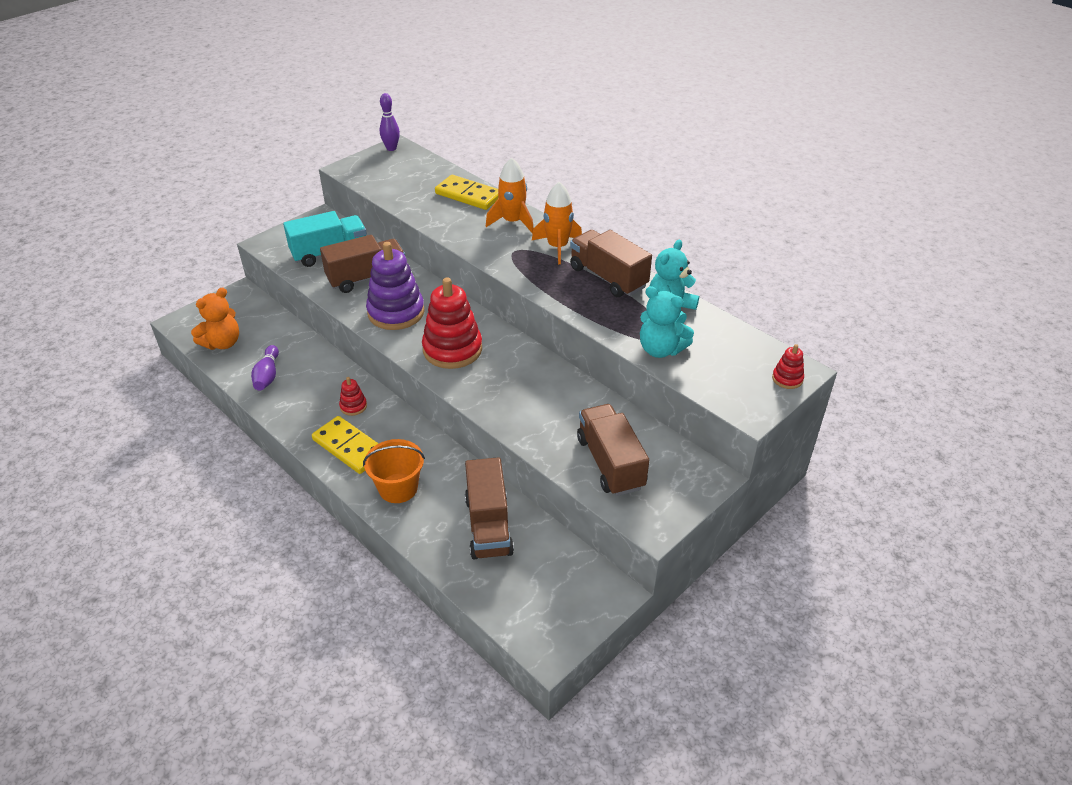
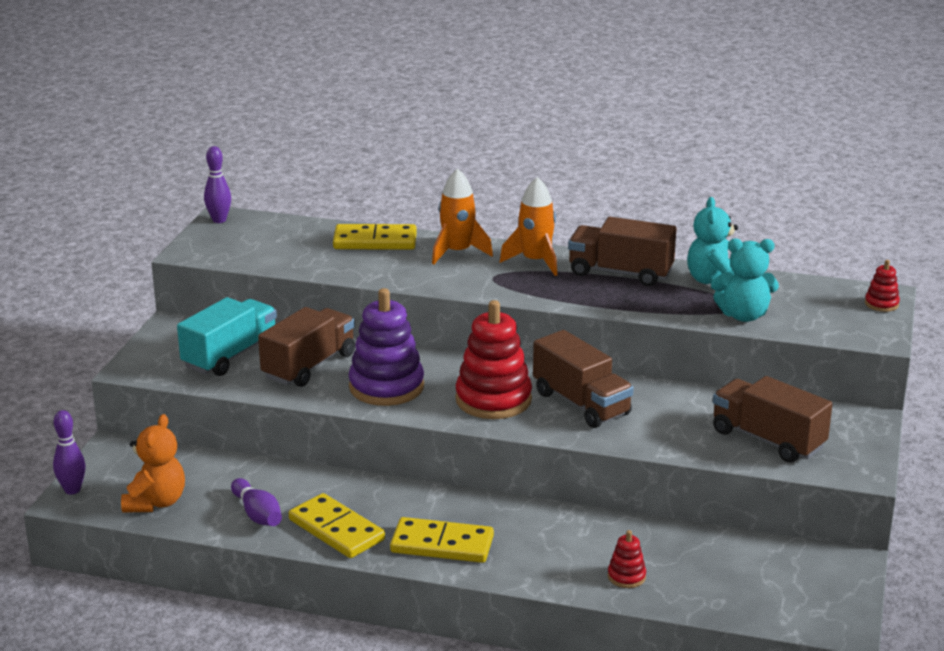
camera: 30 degrees left, 15 degrees down
(189, 315) = (72, 490): none -> purple bowling pin
(299, 407) = (336, 530): none -> yellow domino
(353, 406) = (400, 508): red stacking toy -> red stacking toy (626, 576)
(398, 488) = (541, 559): orange bucket -> none
(488, 525) = (673, 555): brown truck -> brown truck (581, 403)

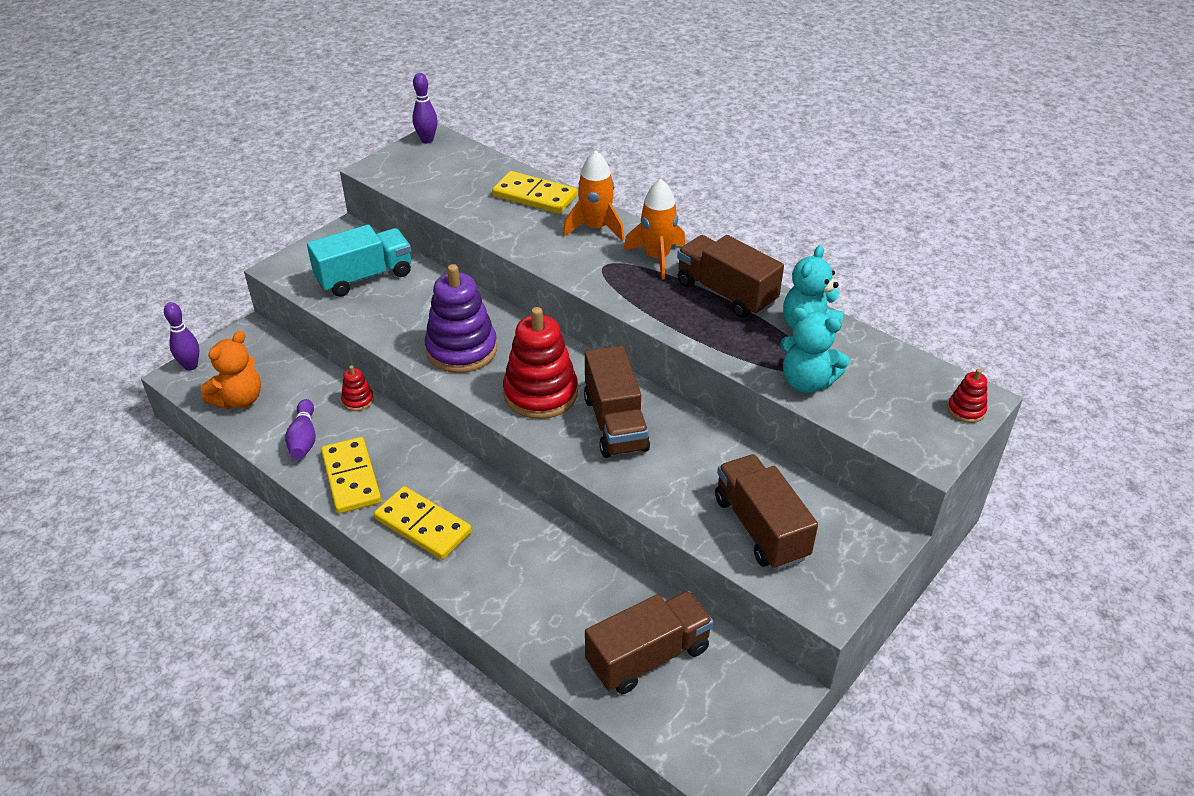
camera: 25 degrees right, 15 degrees up
(309, 366) = (417, 307): brown truck -> brown truck (648, 656)
(626, 576) = (553, 624): red stacking toy -> red stacking toy (358, 400)

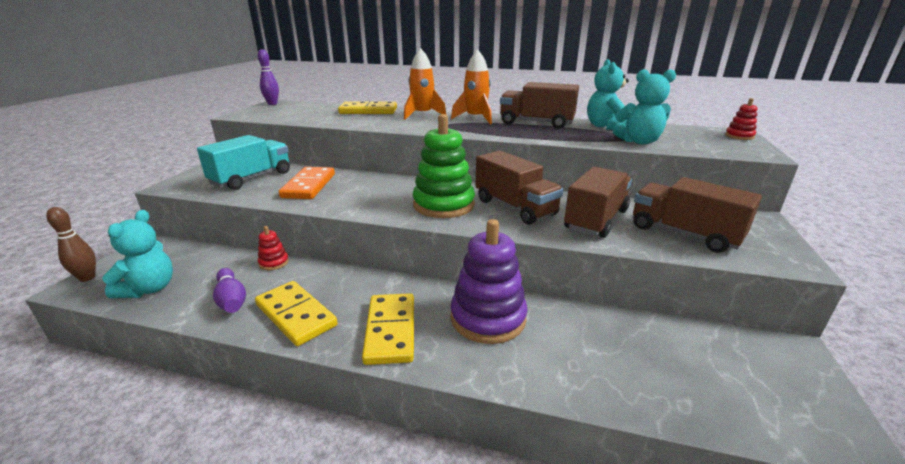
camera: 25 degrees left, 15 degrees down
(190, 366) = (87, 278): purple bowling pin -> brown bowling pin
(239, 399) = (149, 289): orange teddy bear -> turquoise teddy bear
(418, 311) = (309, 186): none -> orange domino
(423, 525) = (391, 330): yellow domino -> yellow domino turned 75 degrees clockwise
(461, 350) = (360, 196): purple stacking toy -> purple stacking toy (488, 318)
(540, 393) = (443, 205): red stacking toy -> green stacking toy
(648, 656) = (677, 364): brown truck -> brown truck (596, 220)

